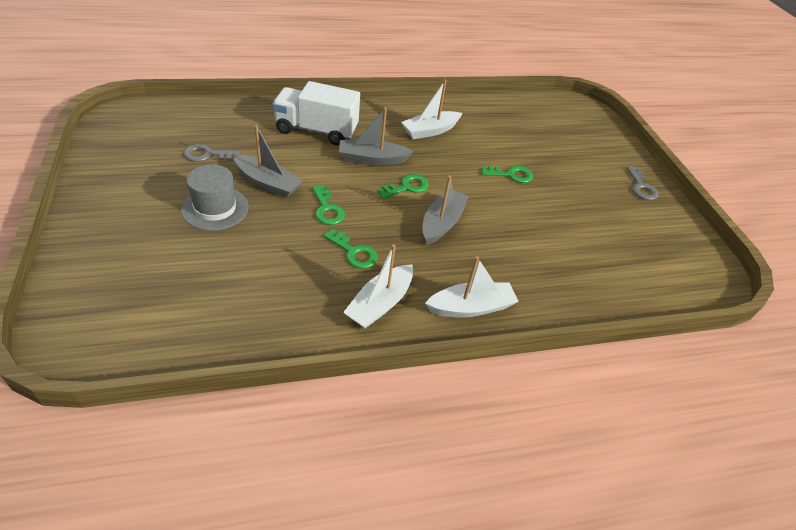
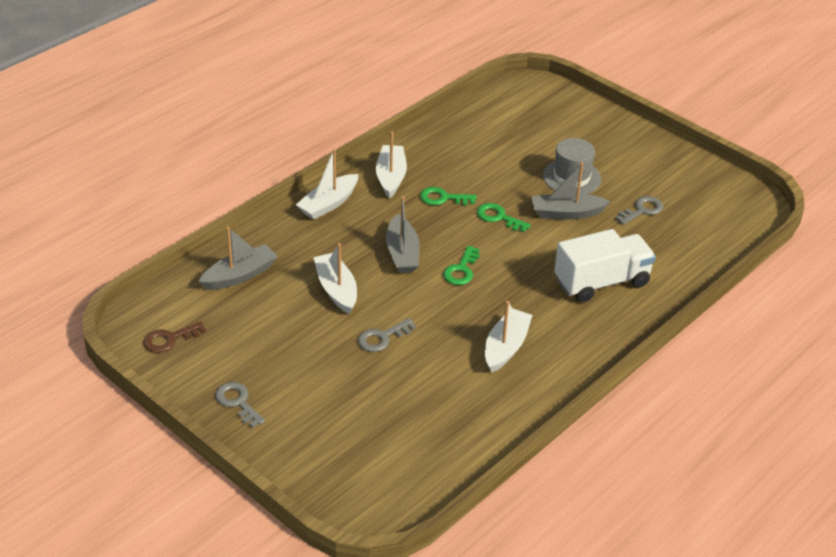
camera: 150 degrees right, 5 degrees down
(372, 159) = (519, 280): grey boat -> grey boat (240, 275)
(511, 175) = (382, 338): green key -> grey key
(522, 223) = (336, 289): none -> white boat
(684, 253) = (169, 339): none -> brown key

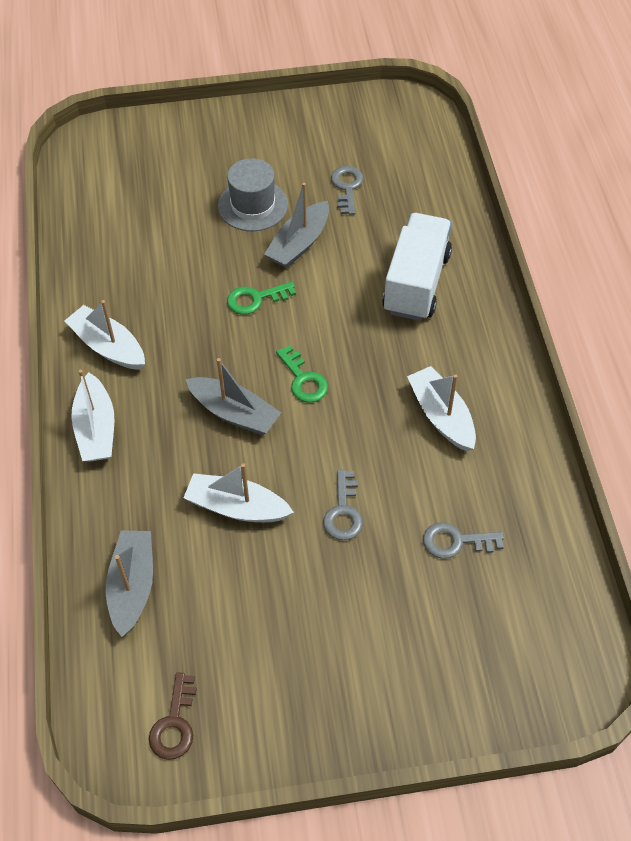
camera: 50 degrees left, 15 degrees up
(237, 402) = (331, 712): grey key -> grey key (456, 541)
(443, 198) = (184, 324): green key -> none

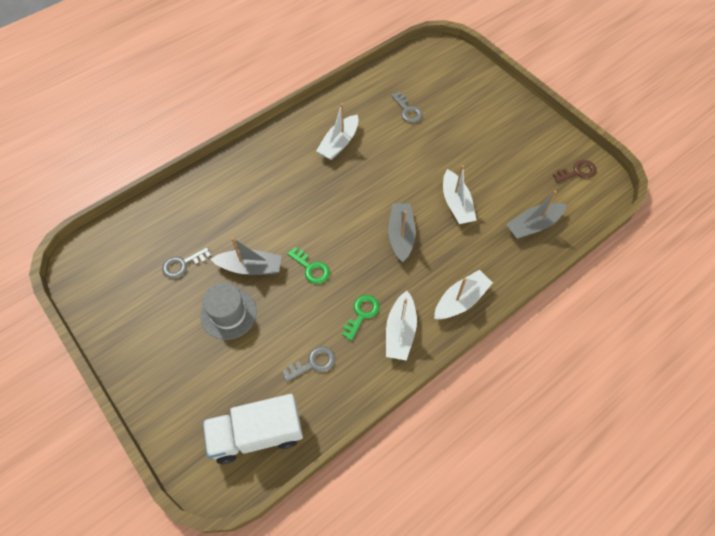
camera: 120 degrees left, 5 degrees up
(303, 380) = (356, 214): green key -> green key (362, 314)
(343, 512) = (425, 159): grey key -> grey key (313, 363)
(416, 283) = (250, 191): white truck -> white truck (257, 434)

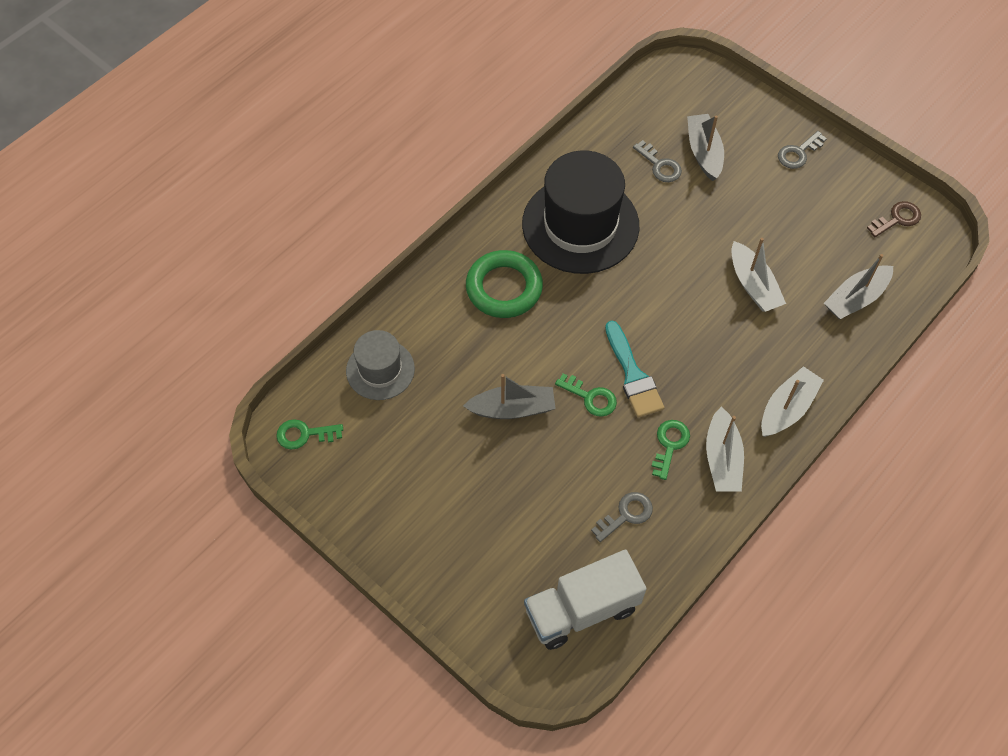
camera: 10 degrees left, 0 degrees up
(92, 262) = (304, 434): none -> green key
(182, 264) = (424, 419): grey key -> grey key (798, 153)
(228, 313) = (502, 471): grey hat -> grey hat (380, 370)
(270, 179) = (504, 288): none -> green ring
(339, 143) = (580, 225): white boat -> black hat
(348, 257) = (633, 375): none -> turquoise brush
(401, 235) = (693, 337): grey boat -> grey boat (704, 152)

